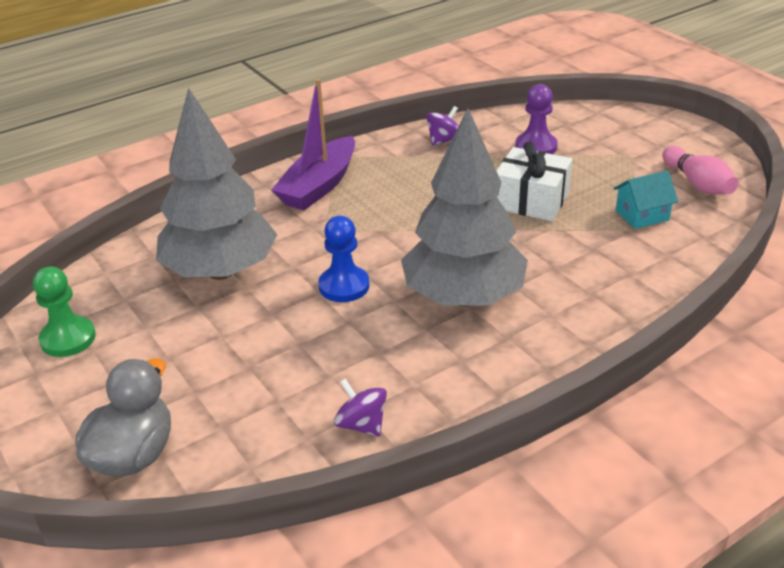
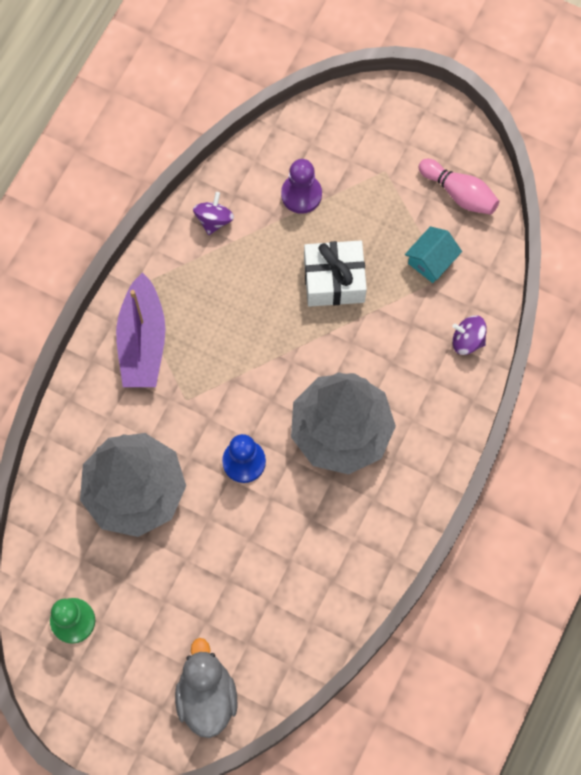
camera: 30 degrees left, 35 degrees up
(361, 424) = (339, 594): purple spinning top -> purple spinning top (467, 340)

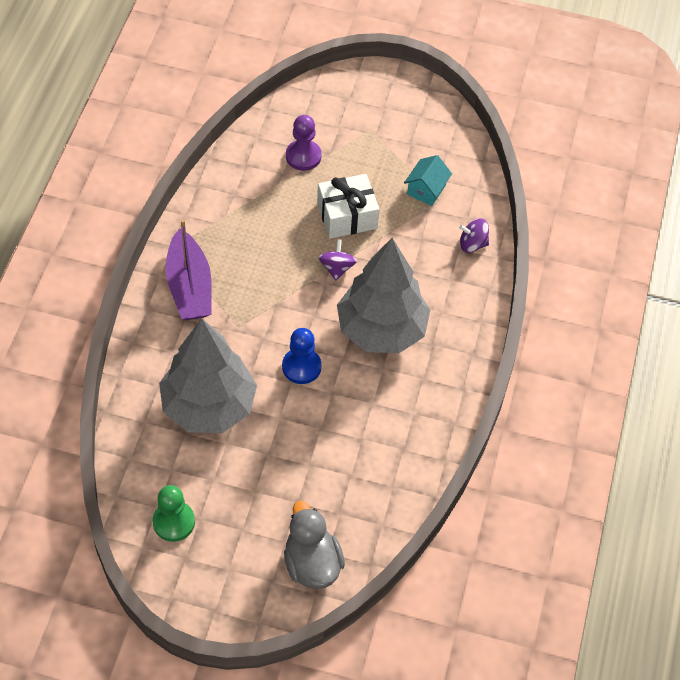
camera: 15 degrees left, 15 degrees down
(214, 220) = (232, 185): purple spinning top -> purple spinning top (337, 268)
(459, 193) = (437, 137): pink bowling pin -> none

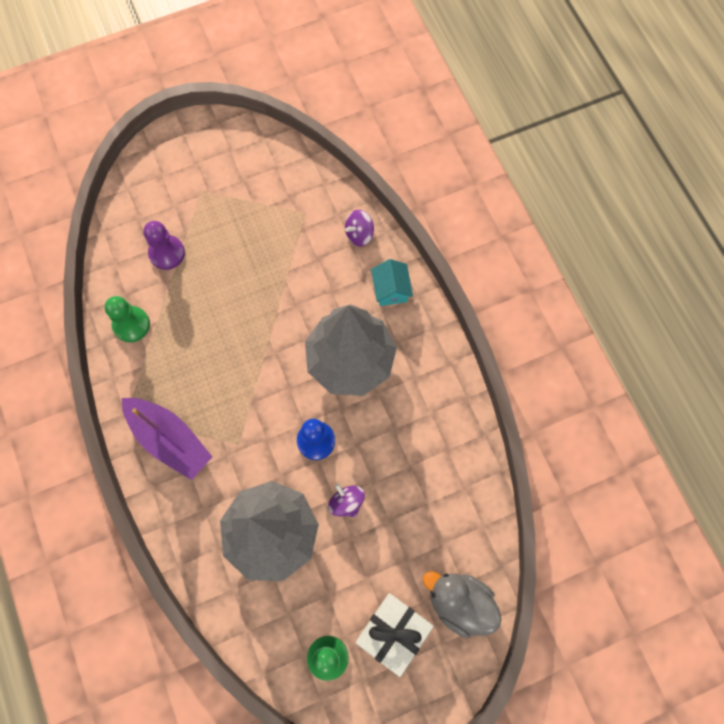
camera: 35 degrees left, 15 degrees up
(231, 188) = (131, 325): none -> green pawn
(337, 268) = (273, 333): purple spinning top -> purple spinning top (346, 502)
(347, 216) = (244, 281): white gift -> white gift (393, 632)
(426, 190) = (287, 212): turquoise house -> turquoise house (391, 290)

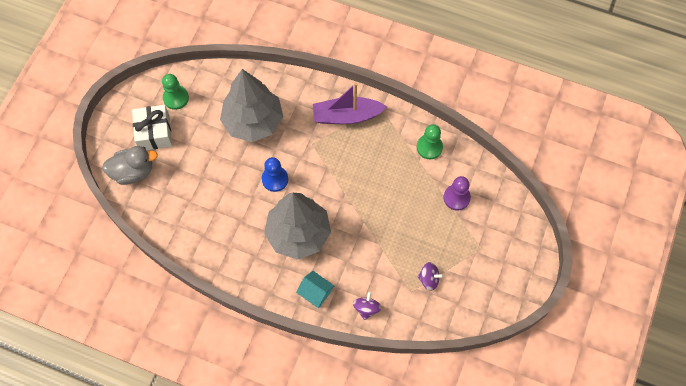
camera: 135 degrees right, 5 degrees down
(346, 502) = (231, 166): purple spinning top -> purple spinning top (429, 279)

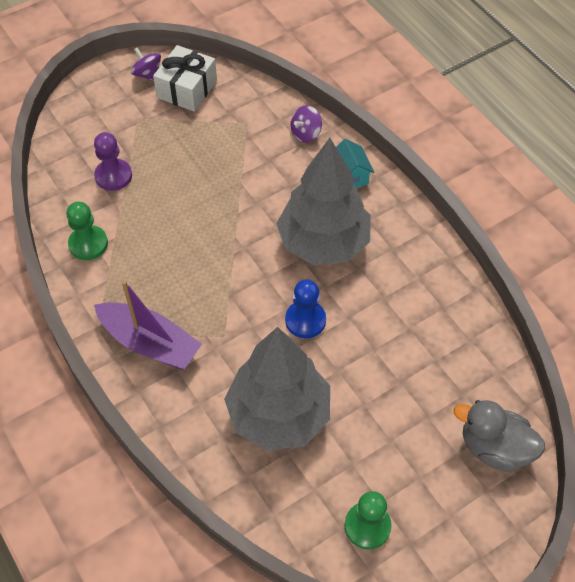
camera: 145 degrees left, 10 degrees down
(154, 133) = (432, 489): white gift -> white gift (187, 89)
(429, 279) = (218, 122): purple spinning top -> purple spinning top (147, 74)

